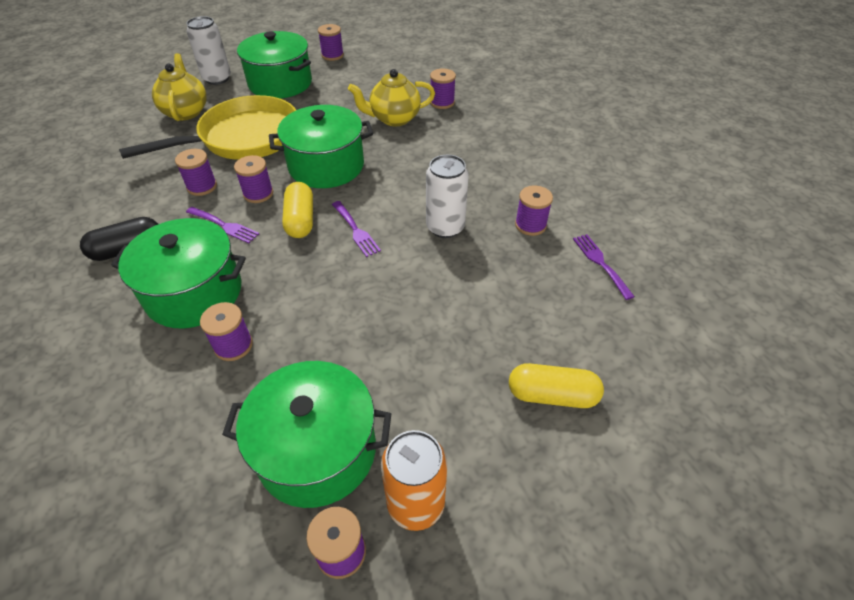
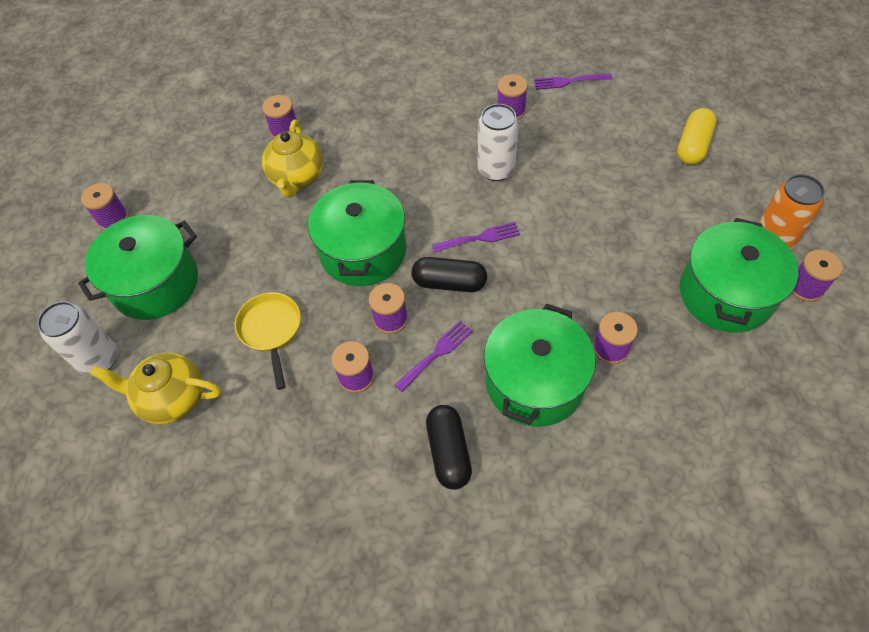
camera: 70 degrees left, 10 degrees up
(243, 138) = (271, 330): yellow pan -> yellow pan, size x0.52
(300, 220) = (449, 283): yellow capsule -> black capsule

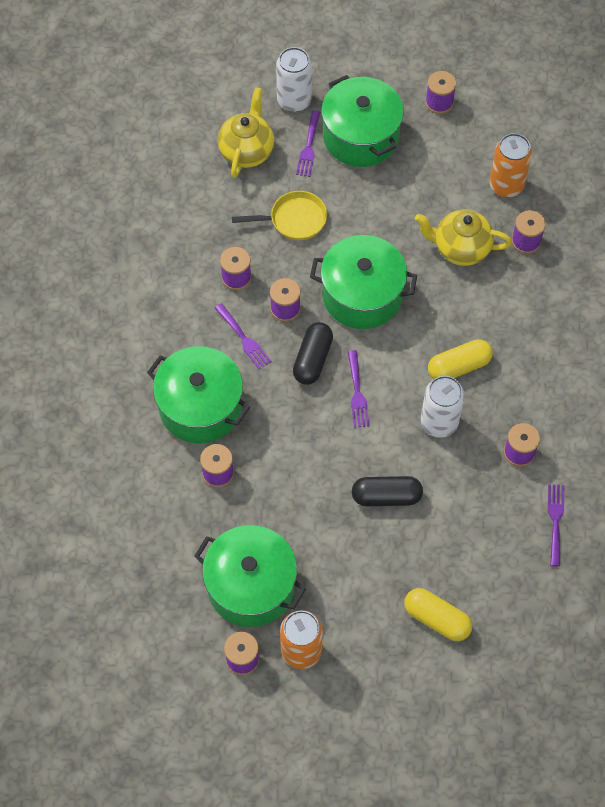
camera: 95 degrees right, 5 degrees up
(168, 332) = (309, 147): none -> purple fork
(220, 152) = (506, 185): none -> orange can
(432, 163) = (459, 366): none -> yellow capsule
(449, 452) = (156, 334): black capsule -> black capsule (386, 496)

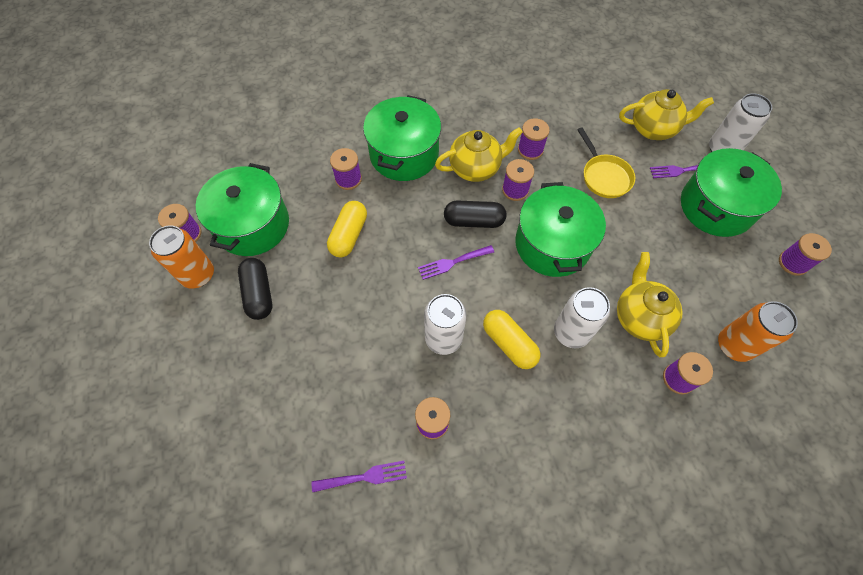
camera: 75 degrees right, 0 degrees up
(244, 338) = (475, 168): purple fork -> yellow teapot
(386, 496) = (355, 309): black capsule -> black capsule (259, 294)
(437, 619) = (240, 380): yellow capsule -> yellow capsule (349, 235)
(461, 310) = (571, 332): none -> white can

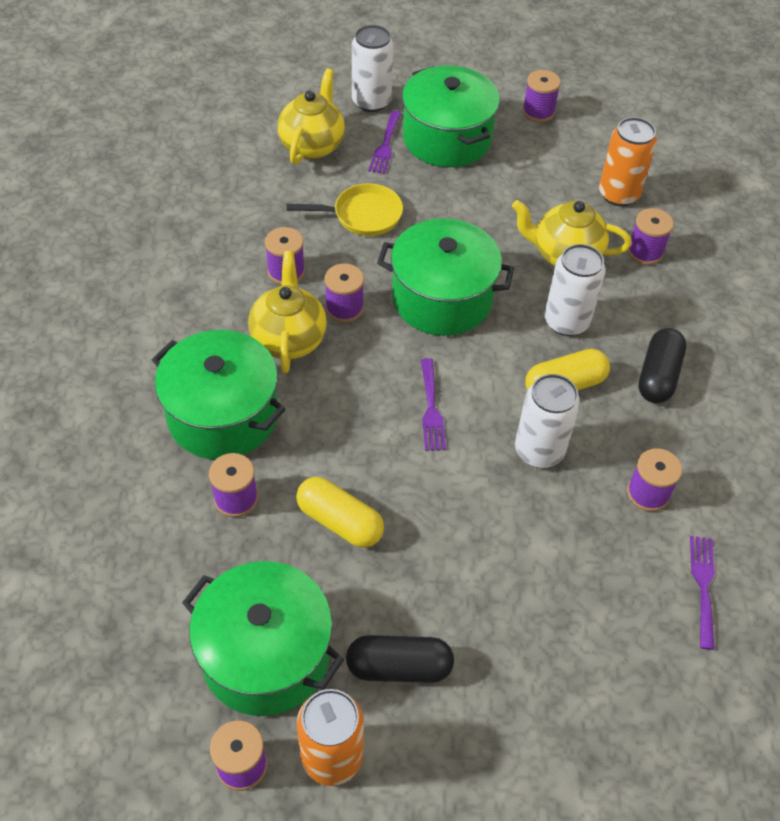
camera: 75 degrees left, 10 degrees down
(474, 221) = (375, 367): black capsule -> black capsule (658, 376)

